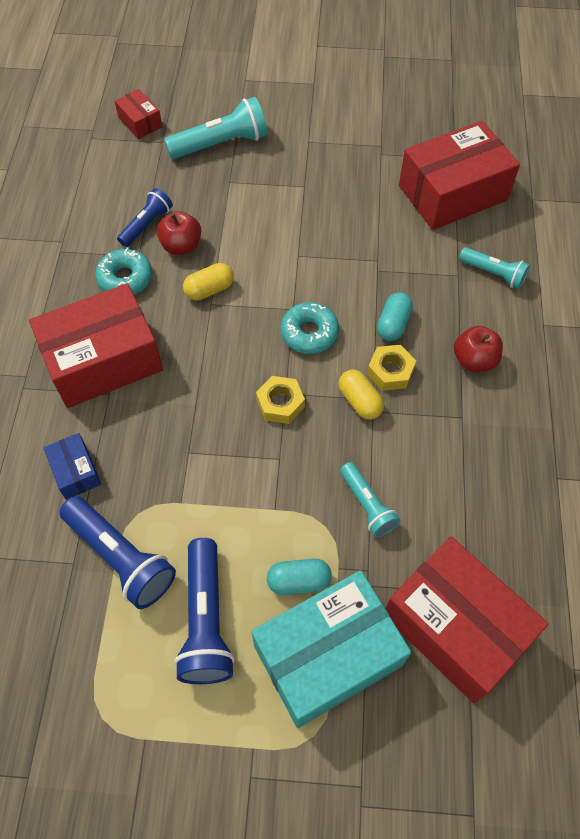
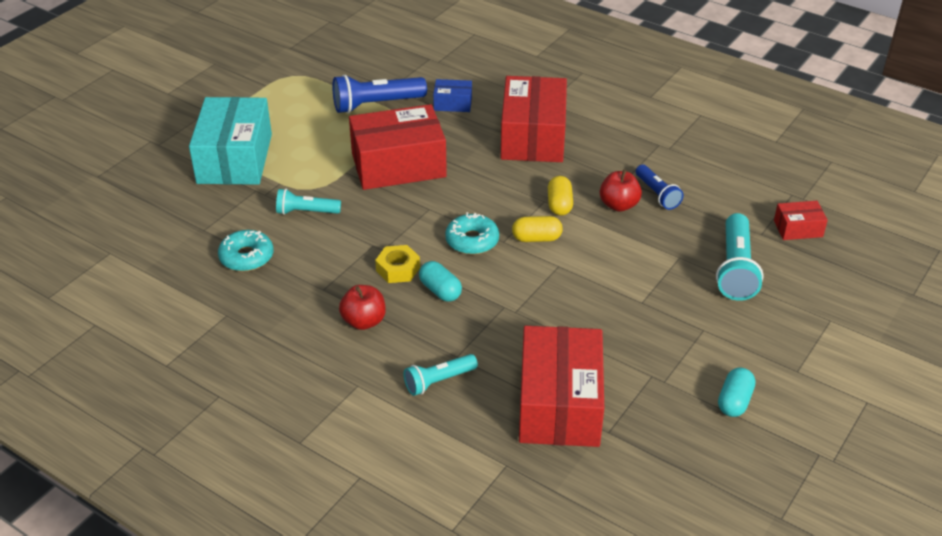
camera: 120 degrees right, 20 degrees down
(125, 278) = (604, 167): turquoise donut -> turquoise donut (246, 257)
(206, 620) = (305, 123): blue flashlight -> none
(280, 403) = (422, 203): yellow nut -> none
(299, 581) = (289, 164): turquoise capsule -> turquoise capsule (734, 401)
(360, 401) = (387, 242): yellow capsule -> yellow capsule (536, 238)
(456, 626) = (191, 215): red box -> red box (398, 165)

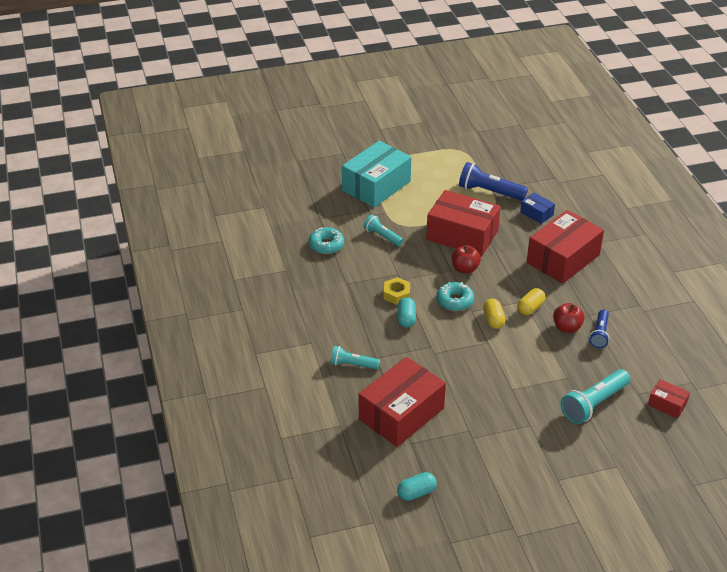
camera: 40 degrees right, 0 degrees up
(364, 321) = (349, 312): red apple -> red apple (465, 269)
(536, 238) = (493, 320): yellow capsule -> yellow capsule turned 45 degrees clockwise
(734, 401) = (499, 472): turquoise capsule -> turquoise capsule (416, 493)

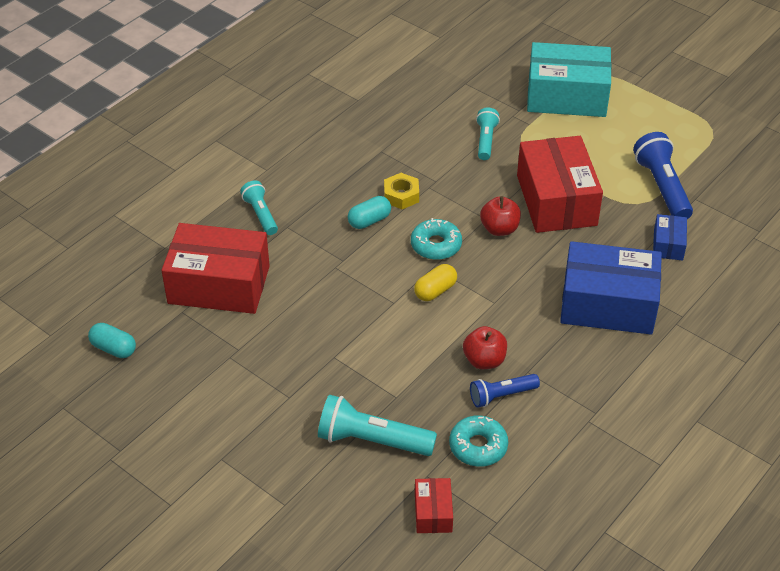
camera: 55 degrees right, 5 degrees up
(326, 245) = (427, 108): turquoise donut -> turquoise donut (478, 446)
(530, 308) = (487, 313): yellow capsule -> none
(563, 259) = (608, 304): red box -> blue box

